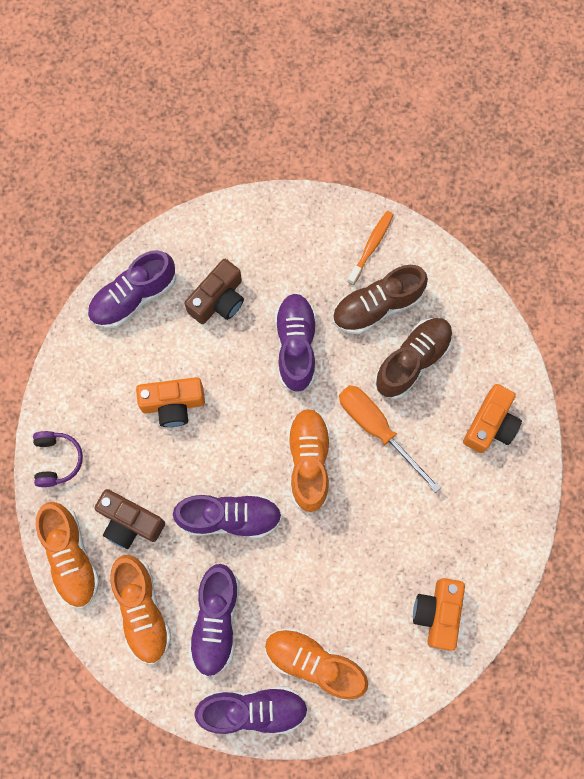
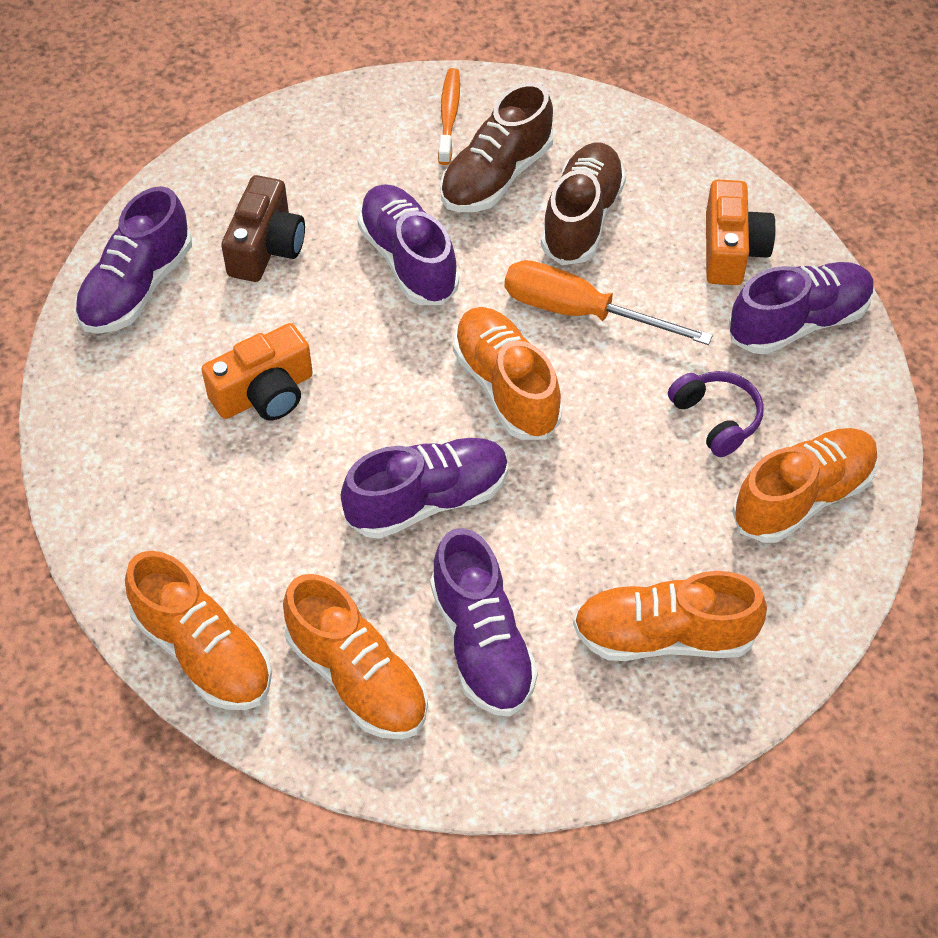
camera: 25 degrees left, 20 degrees down
(57, 460) = (117, 531): purple headphones -> purple headphones (716, 419)
(130, 522) = (276, 567): brown camera -> none
(253, 709) = (608, 740): purple shoe -> purple shoe (798, 322)
(437, 613) = (803, 497): orange camera -> orange shoe

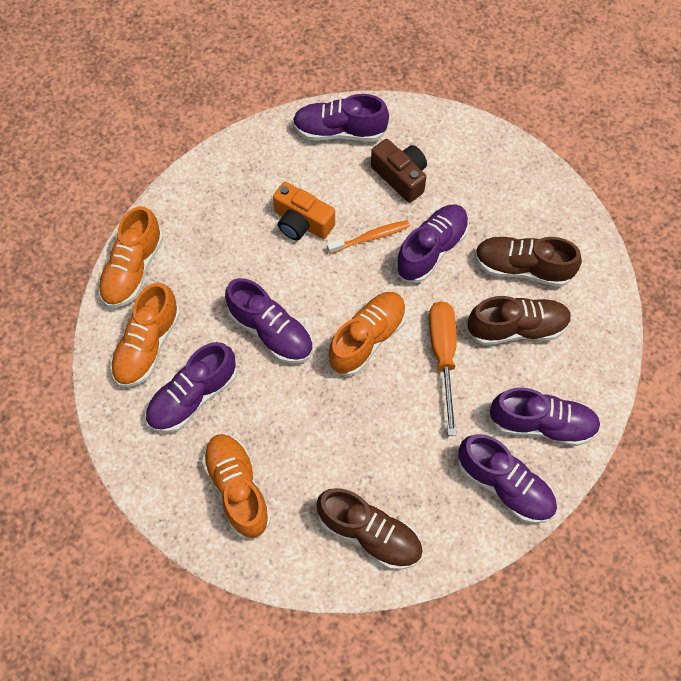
camera: 65 degrees right, 10 degrees up
(266, 247) = (400, 177): brown camera -> brown camera turned 120 degrees counterclockwise
(449, 116) = (555, 223): orange toothbrush -> orange toothbrush (370, 237)
(716, 419) = (403, 462): purple headphones -> none
(731, 250) = (541, 424): orange camera -> purple shoe
(803, 497) = (369, 533): orange shoe -> brown shoe

